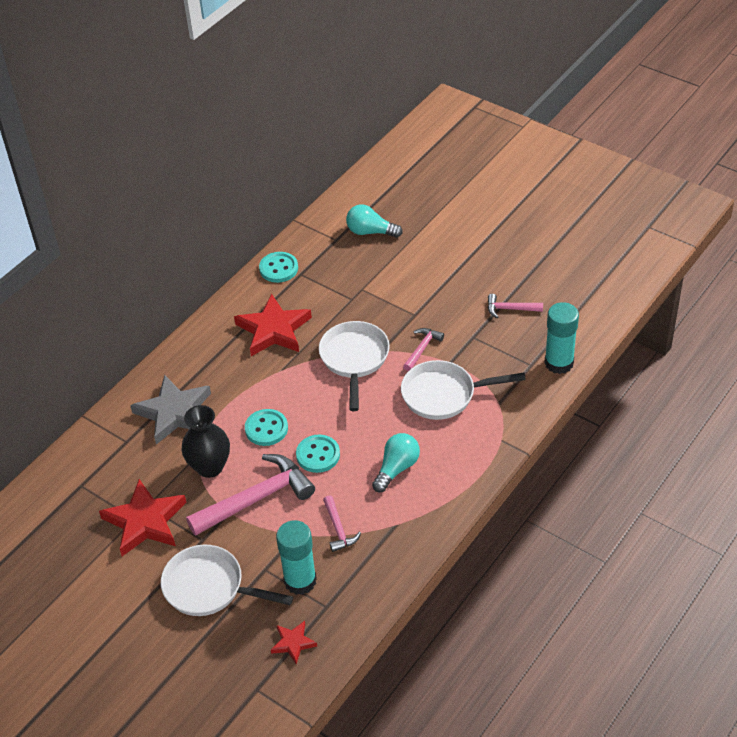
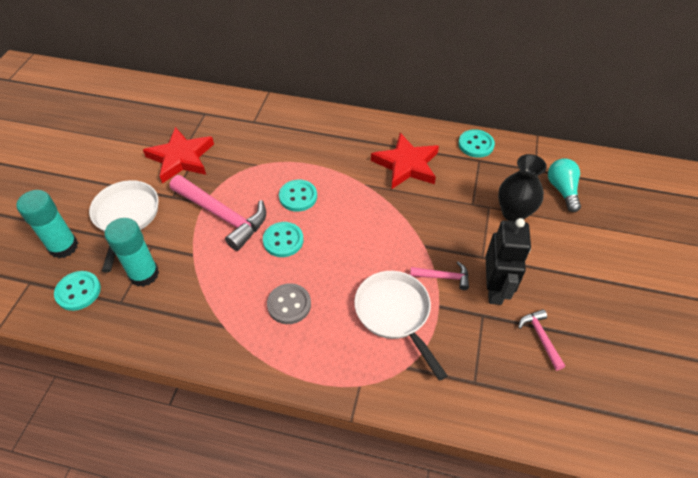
camera: 65 degrees right, 5 degrees up
(174, 412) = (291, 137): grey star -> none
(210, 467) = (245, 176): black vase -> black vase (513, 213)
(293, 643) = (78, 291): red star -> turquoise button
(338, 529) = (206, 283): pink hammer -> none
(354, 359) = (403, 229): white pan -> none
(397, 468) = (289, 304): turquoise light bulb -> grey button
(451, 319) = (495, 289): none -> black robot
(559, 363) = (492, 411): turquoise glue stick -> turquoise glue stick (63, 247)

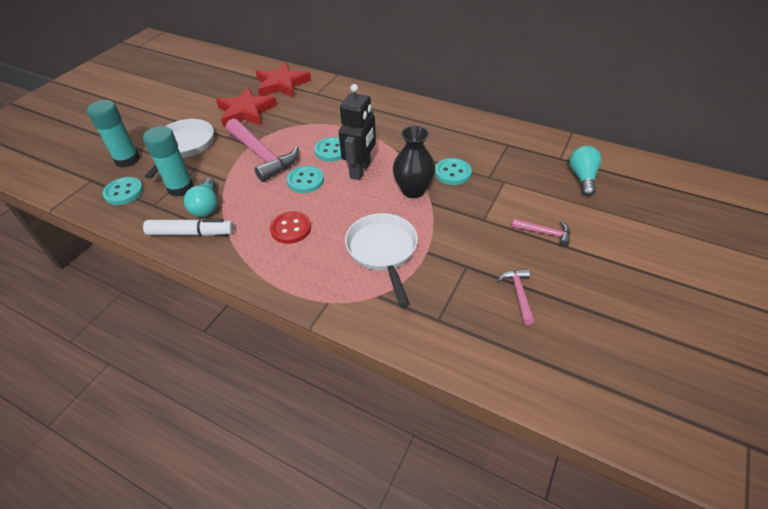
camera: 15 degrees right, 5 degrees down
(180, 331) = (191, 233): none -> white marker
(184, 293) = (206, 206): none -> turquoise light bulb
(289, 304) = (291, 229): grey button -> red button
(406, 165) = (438, 139): red star -> red star (282, 84)
(443, 277) = (439, 229): pink hammer -> pink hammer (544, 233)
(476, 145) = (509, 132): turquoise button -> turquoise button (452, 173)
(495, 289) = (486, 247): black robot -> black robot (360, 170)
(513, 213) = (527, 189): black vase -> black vase (413, 190)

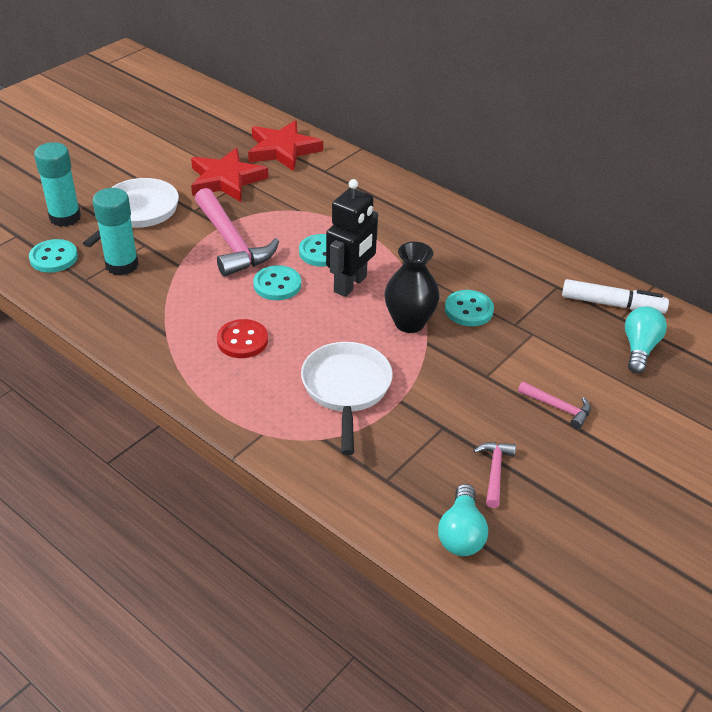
camera: 10 degrees right, 5 degrees down
(191, 233) = (123, 323): white marker -> white marker (612, 304)
(206, 206) = (148, 294): turquoise light bulb -> turquoise light bulb (461, 533)

